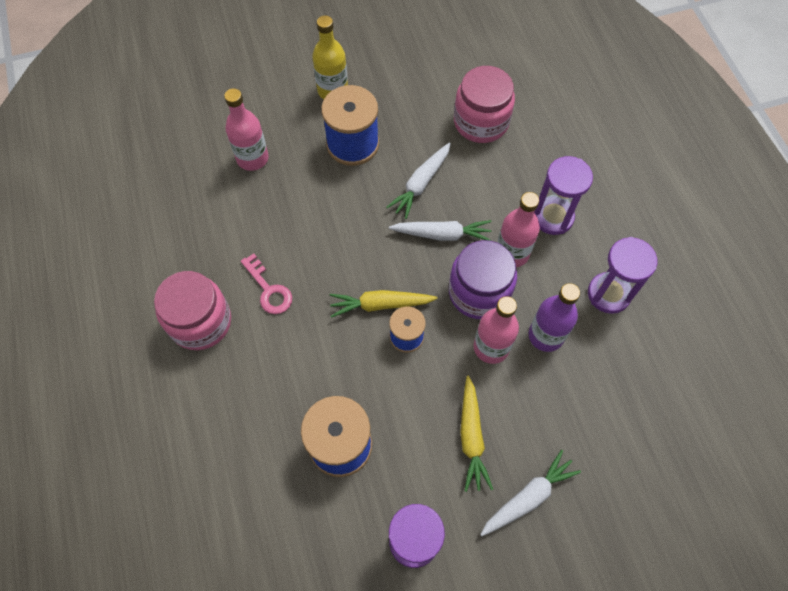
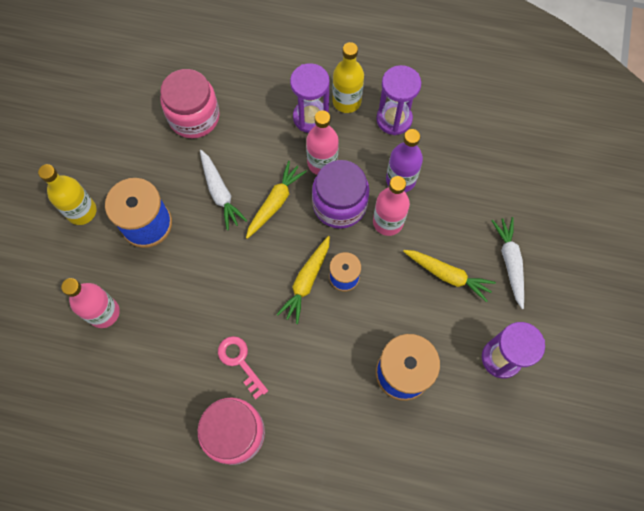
camera: 60 degrees left, 5 degrees up
(269, 290) = (240, 361): pink key -> pink key turned 120 degrees counterclockwise
(442, 234) = (275, 202): white carrot -> yellow carrot
(595, 239) = (346, 101): none -> yellow bottle

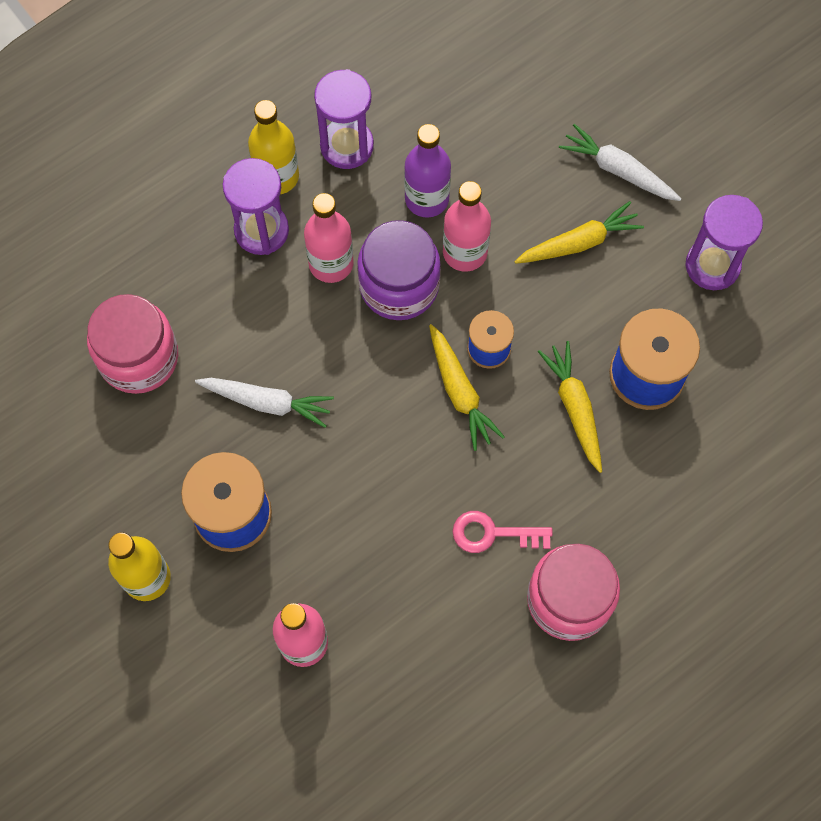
camera: 50 degrees left, 0 degrees up
(275, 202) = (334, 352): yellow carrot -> yellow carrot (574, 408)

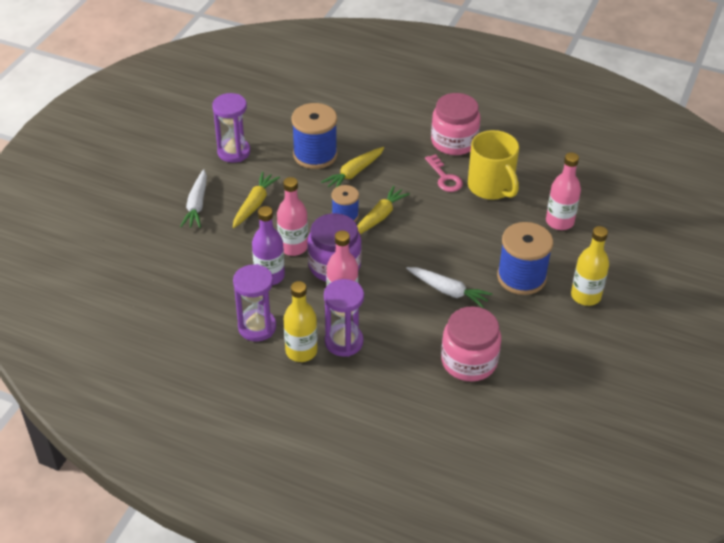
camera: 120 degrees left, 25 degrees down
(267, 402) = (448, 291): white carrot -> white carrot turned 135 degrees clockwise
(434, 590) = (491, 187): none -> yellow mug
(579, 242) = (254, 204): yellow carrot -> yellow carrot turned 75 degrees clockwise

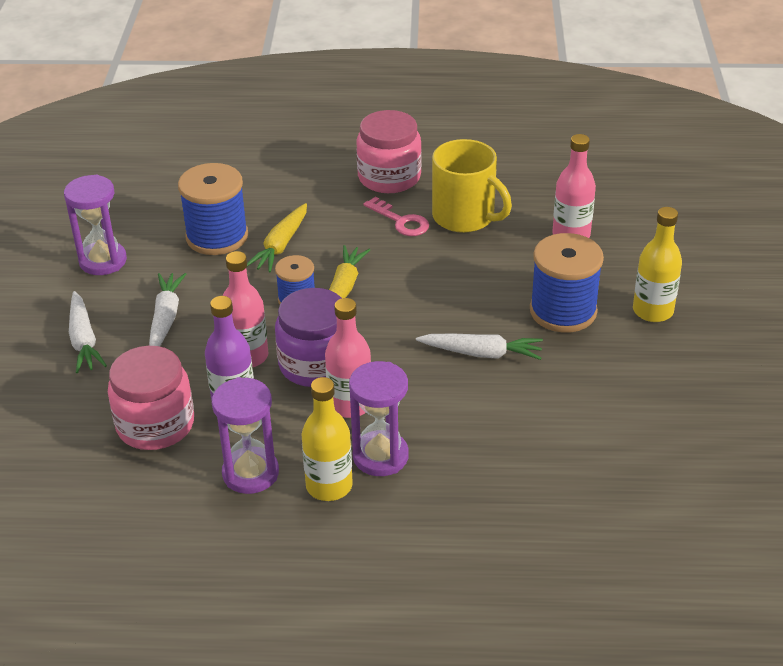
camera: 20 degrees left, 5 degrees down
(254, 204) = (165, 318): yellow carrot -> white carrot
(469, 361) = (557, 431): pink jar -> pink jar (155, 425)

